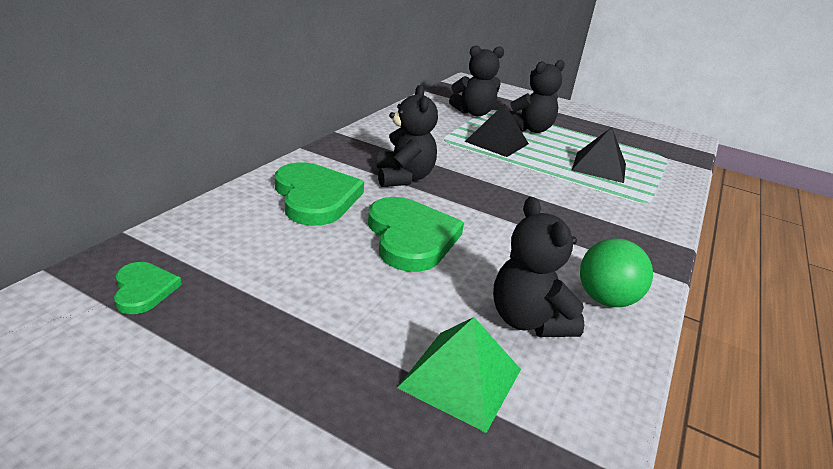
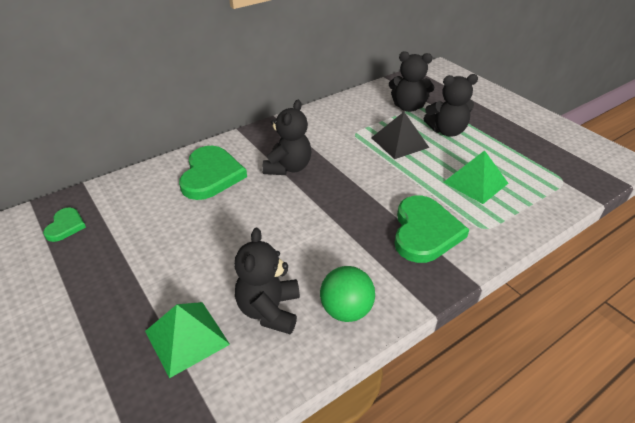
camera: 30 degrees right, 10 degrees up
(411, 237) = (248, 222): green heart -> green heart (425, 232)
(599, 167) = (475, 182): black pyramid -> green pyramid

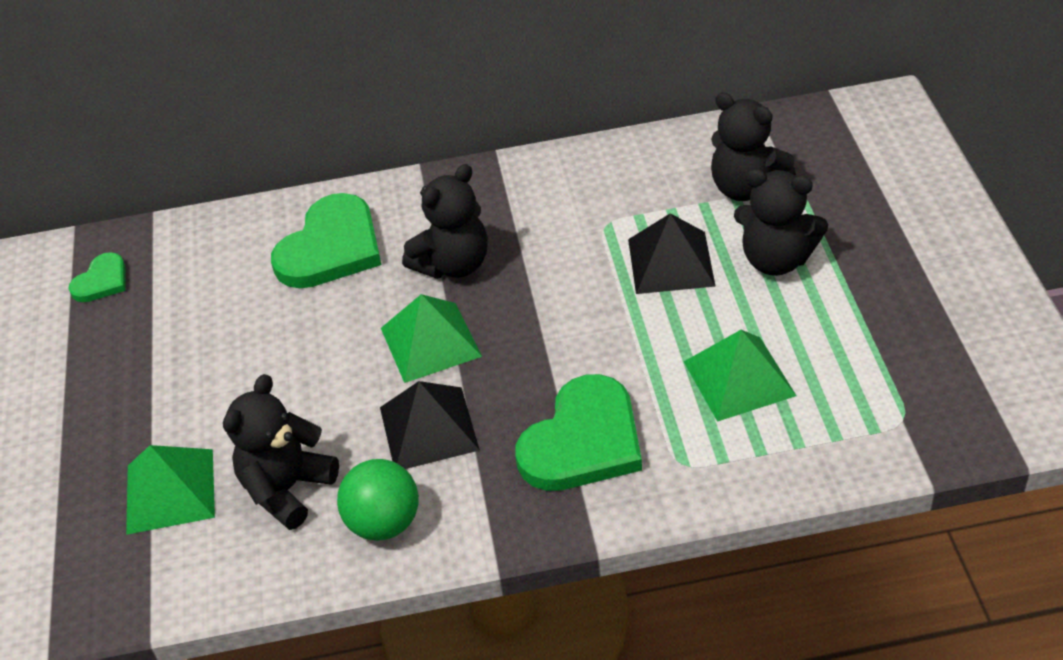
camera: 30 degrees right, 5 degrees up
(302, 206) = (430, 342): none -> green pyramid
(334, 250) = (428, 428): none -> black pyramid

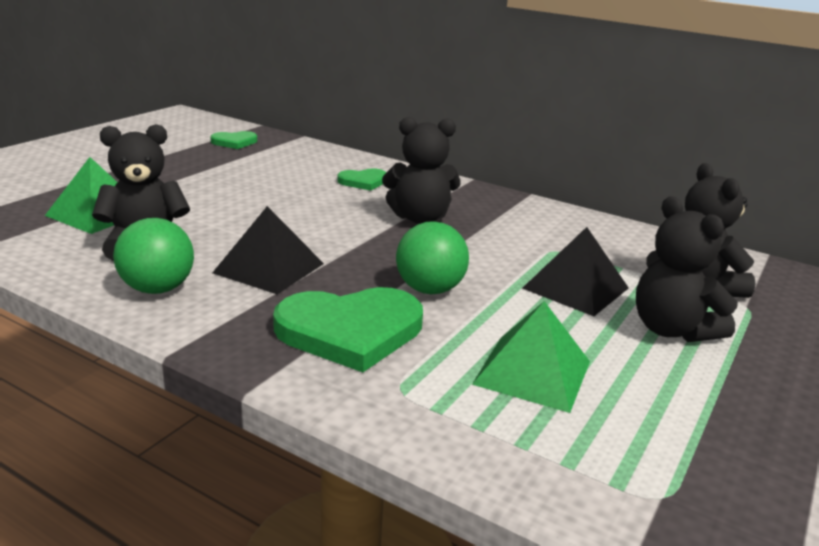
camera: 35 degrees right, 20 degrees down
(331, 248) = (363, 182): green heart -> green heart, size x0.52
(430, 342) = (344, 237): green pyramid -> none
(577, 350) = (429, 289): none -> green ball

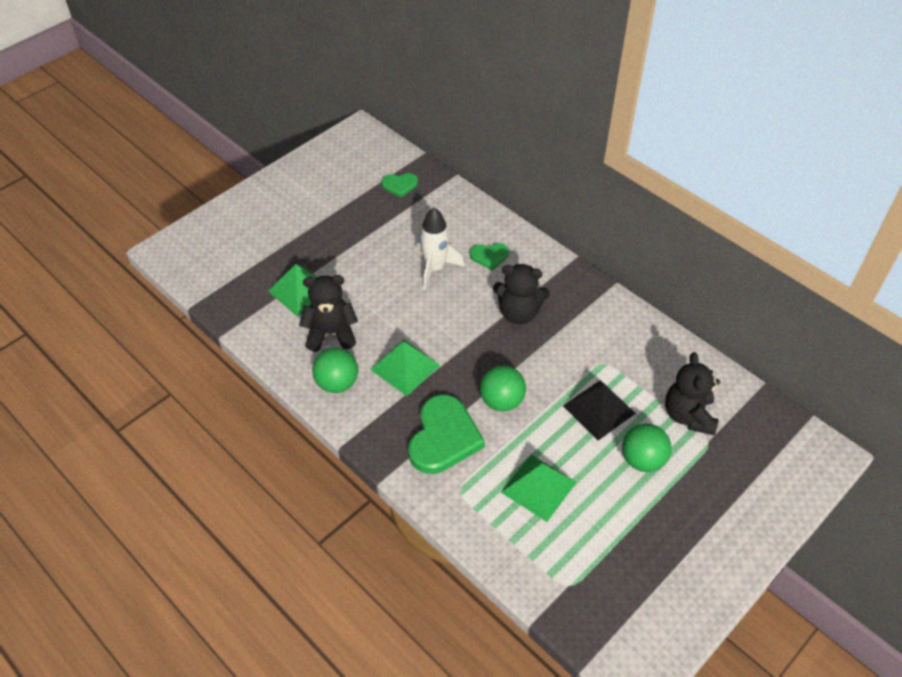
camera: 15 degrees right, 25 degrees up
(268, 268) = (405, 367): black pyramid -> green pyramid
(294, 191) = (435, 269): none -> white rocket
(350, 331) = (443, 437): green heart -> green heart turned 75 degrees counterclockwise
(672, 330) = (642, 460): black teddy bear -> green ball

